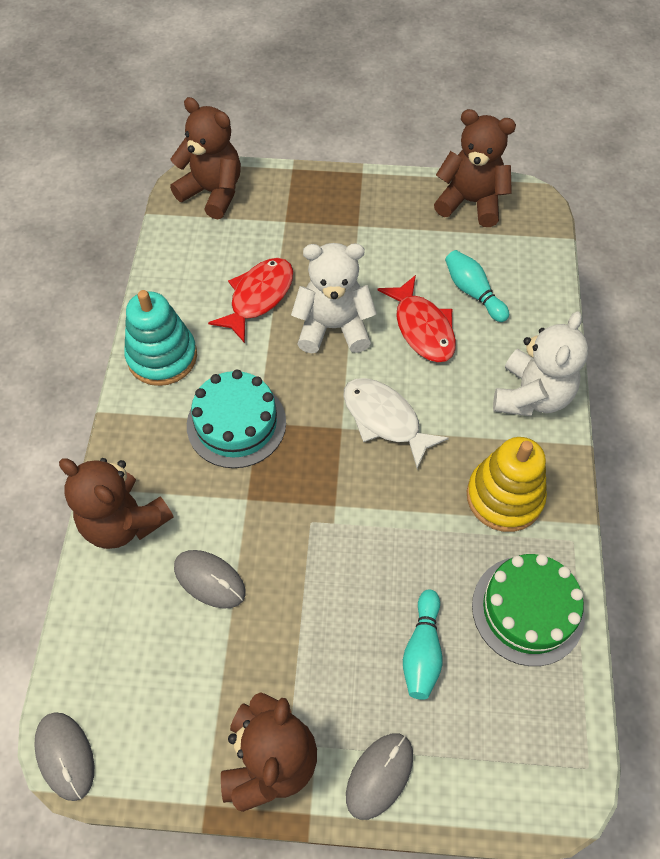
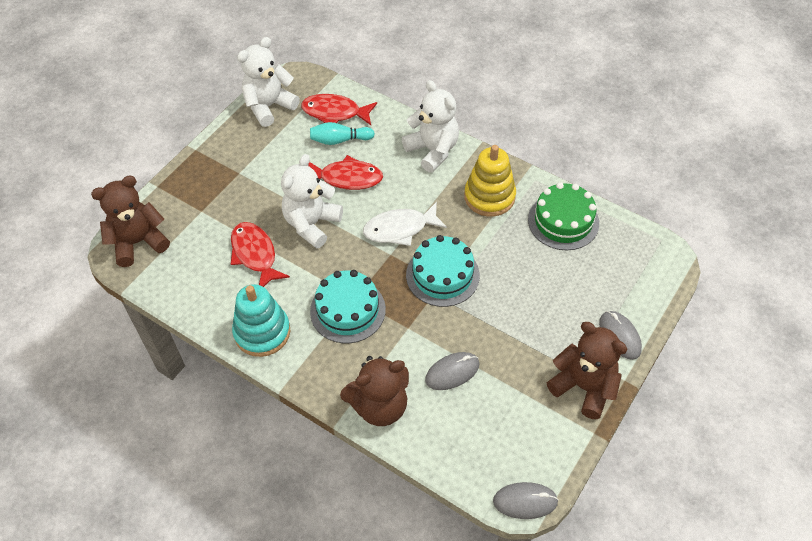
camera: 60 degrees left, 5 degrees down
(345, 500) = (442, 275): none -> turquoise cake
(422, 651) = (560, 282): turquoise bowling pin -> none
(470, 202) = (269, 106): brown teddy bear -> white teddy bear
(510, 266) = (335, 113): none -> red fish

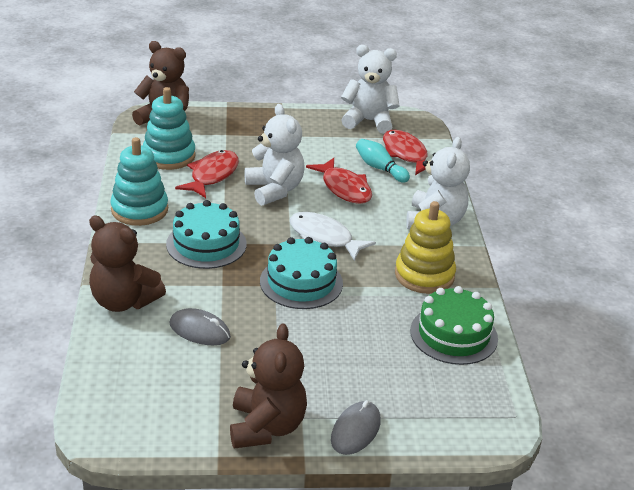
camera: 50 degrees right, 20 degrees down
(199, 269) = (169, 156): none -> turquoise stacking toy
(312, 224) = (274, 190): white teddy bear -> white teddy bear turned 75 degrees clockwise
(525, 501) = (96, 435): grey mouse -> none

